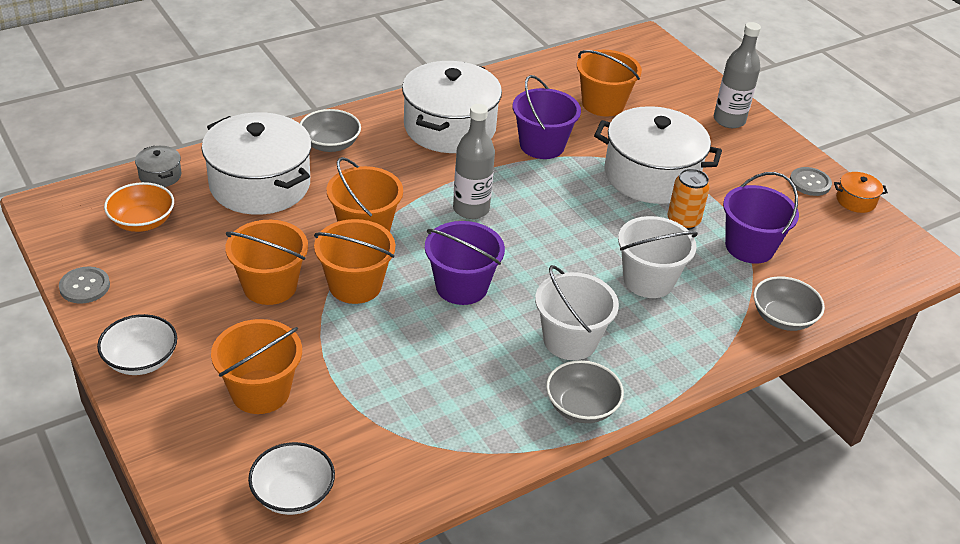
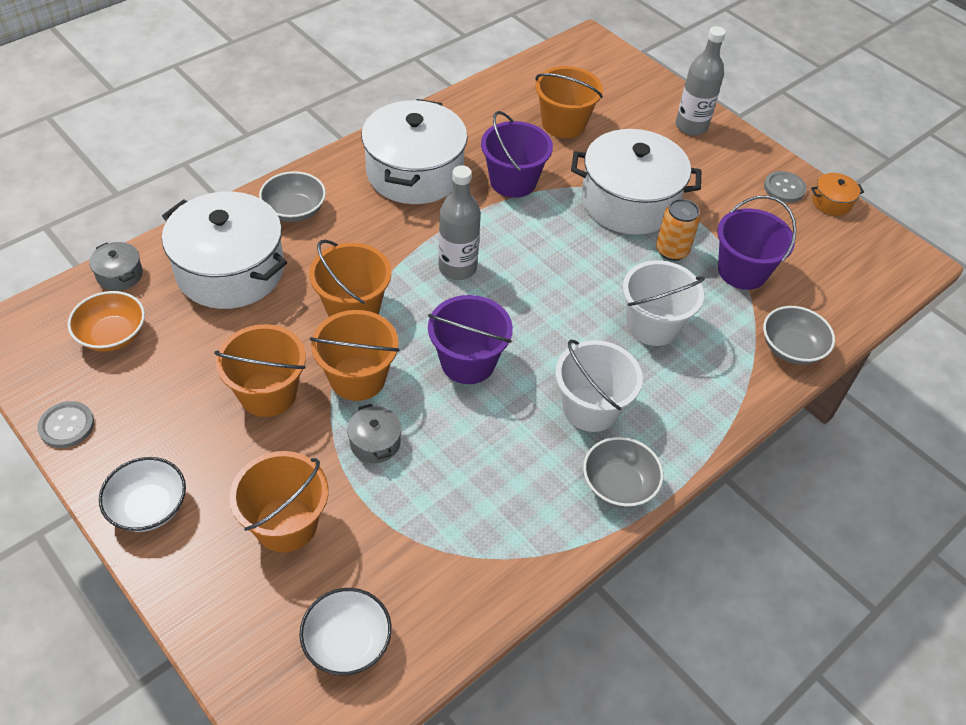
camera: 10 degrees left, 10 degrees up
(358, 339) = (375, 442): none -> grey pot

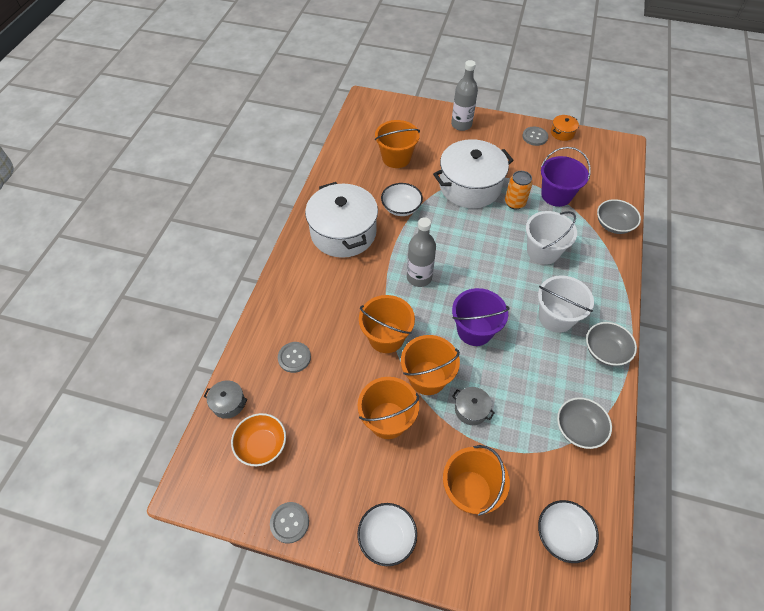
camera: 30 degrees left, 5 degrees up
(230, 270) = (294, 357): white pot -> grey button
(294, 210) = (296, 296): grey bowl -> grey bowl (579, 429)
(513, 181) = (401, 208): purple bucket -> white bowl

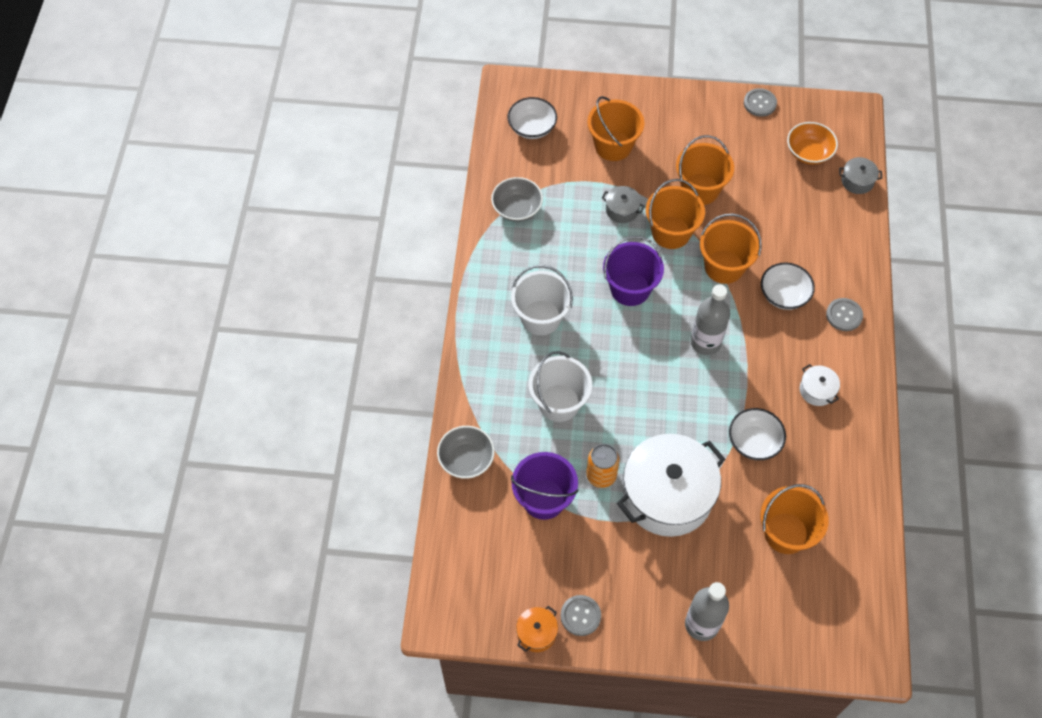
camera: 170 degrees right, 5 degrees up
(294, 357) = (812, 231): grey button -> grey button (844, 315)
(343, 232) = (817, 390): white pot -> white pot, size x0.42
(387, 537) = (676, 105): white bowl -> white bowl (784, 295)
(605, 351) = (487, 287): grey bowl -> none

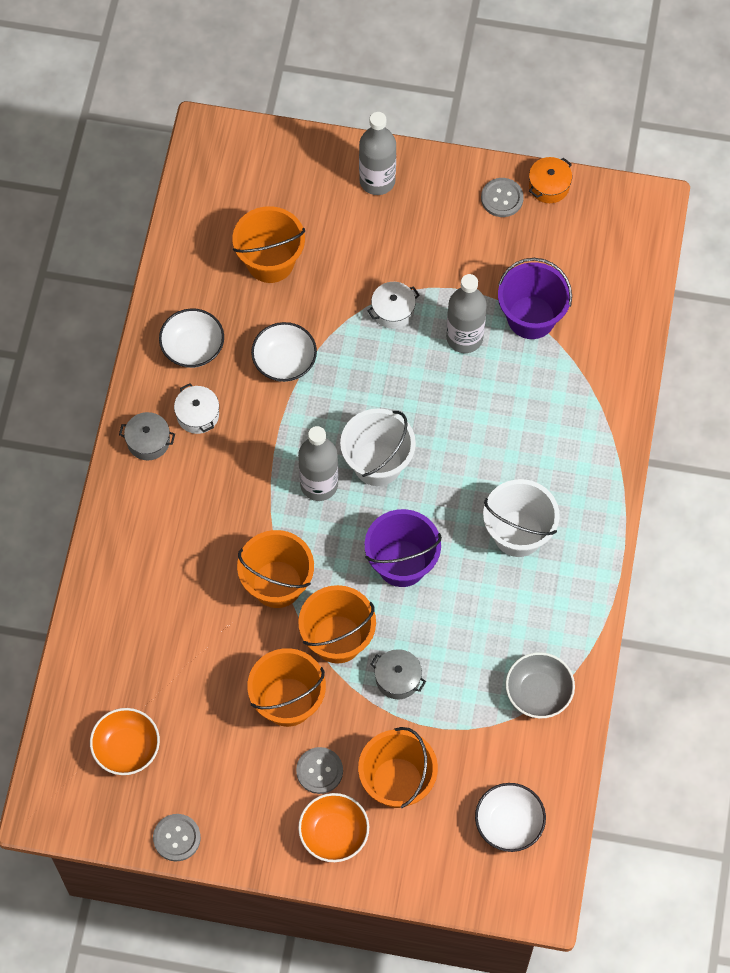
camera: 175 degrees left, 5 degrees up
(466, 459) = (616, 367): grey bowl -> none
(559, 403) = (505, 424): white bucket -> white bucket (377, 463)
(601, 475) = (464, 338): orange can -> grey bottle
(652, 113) = (334, 833): none -> orange bowl
(667, 495) = (393, 310): white pot -> white pot, size x0.42
(784, 295) = (209, 539): white bowl -> white bowl (193, 347)
(844, 315) = (141, 506): grey button -> grey button (319, 771)
(857, 181) = (72, 697): grey pot -> grey pot (148, 441)

